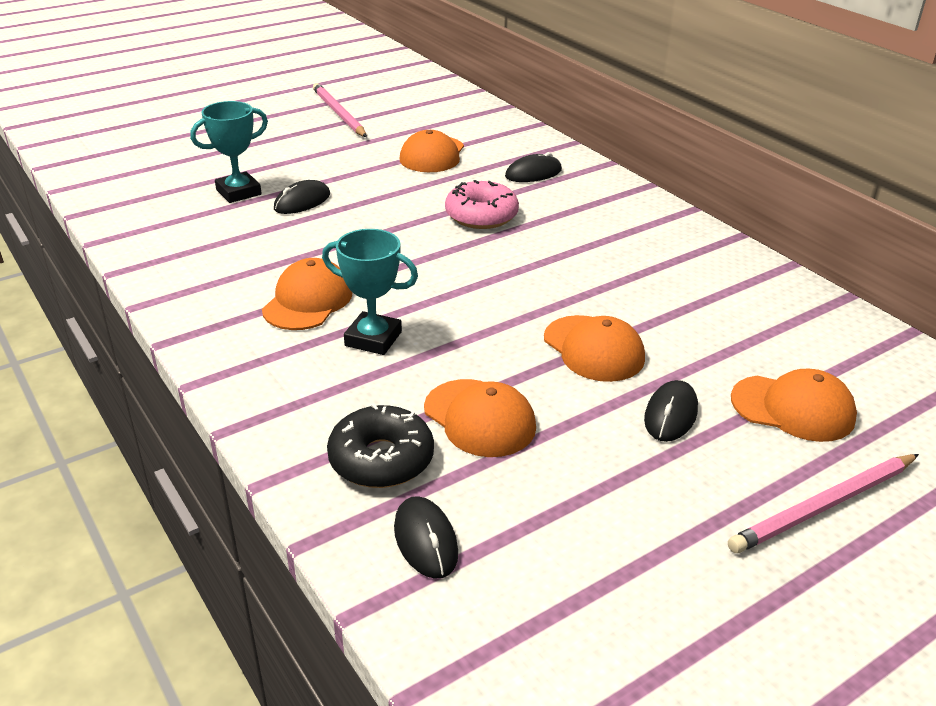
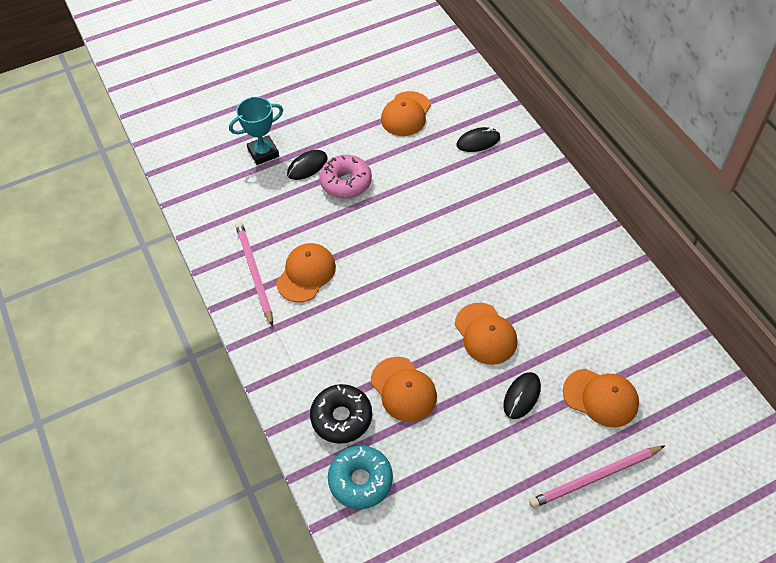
camera: 10 degrees right, 20 degrees up
(338, 113) = (340, 56): pink pencil -> pink pencil (254, 272)
(373, 339) = (345, 313): turquoise trophy -> none
(425, 540) = (360, 480): black mouse -> turquoise donut
(481, 216) = (432, 190): pink donut -> pink donut (346, 182)

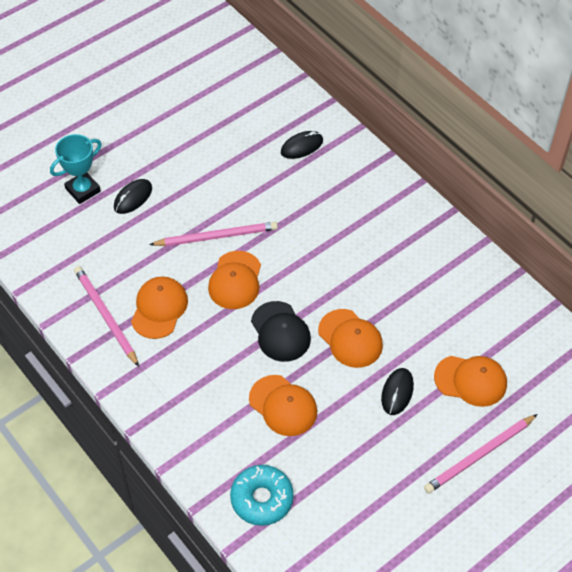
camera: 15 degrees left, 0 degrees up
(341, 417) = (229, 443): black donut -> none
(346, 182) = (177, 208): pink donut -> none
(377, 214) = (217, 236): none -> pink pencil
(406, 114) = (222, 128): orange cap -> orange cap (235, 280)
(417, 315) = (280, 332): none -> black cap

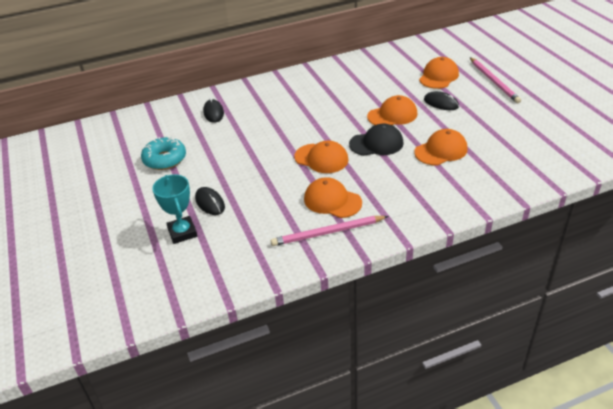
camera: 70 degrees left, 15 degrees down
(217, 236) = (275, 162): pink pencil -> none
(262, 499) = (518, 170): turquoise donut -> turquoise donut (165, 159)

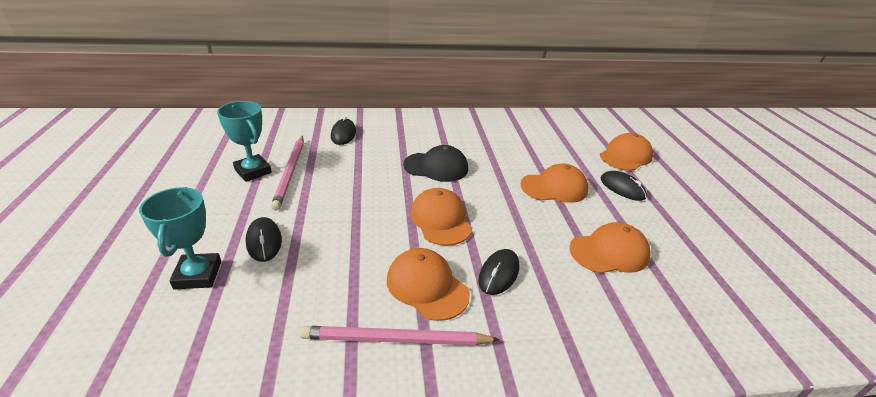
camera: 10 degrees right, 5 degrees down
(165, 159) = (253, 171): turquoise donut -> turquoise trophy
(321, 158) = (440, 220): orange cap -> orange cap turned 150 degrees counterclockwise
(374, 182) = (499, 274): none -> black mouse
(376, 143) = (521, 219): black cap -> black cap (436, 167)
(494, 81) = (698, 178): pink pencil -> pink pencil (290, 172)

